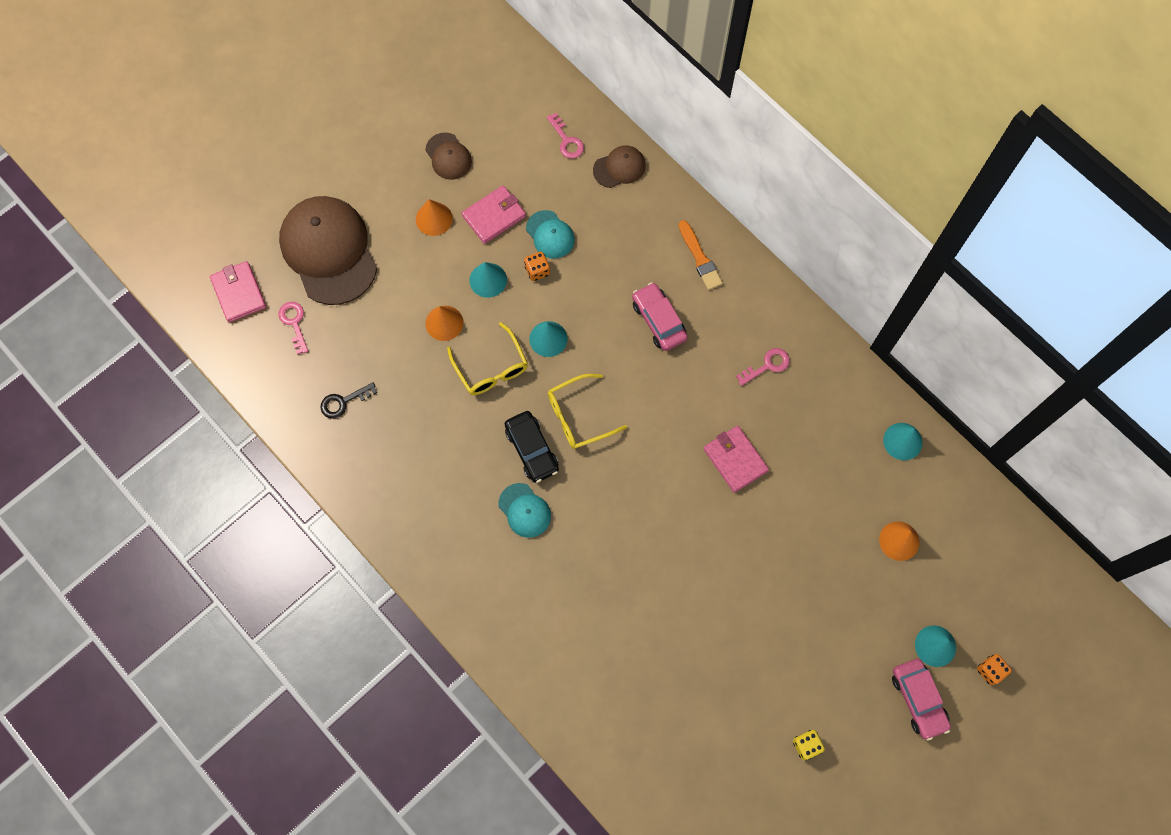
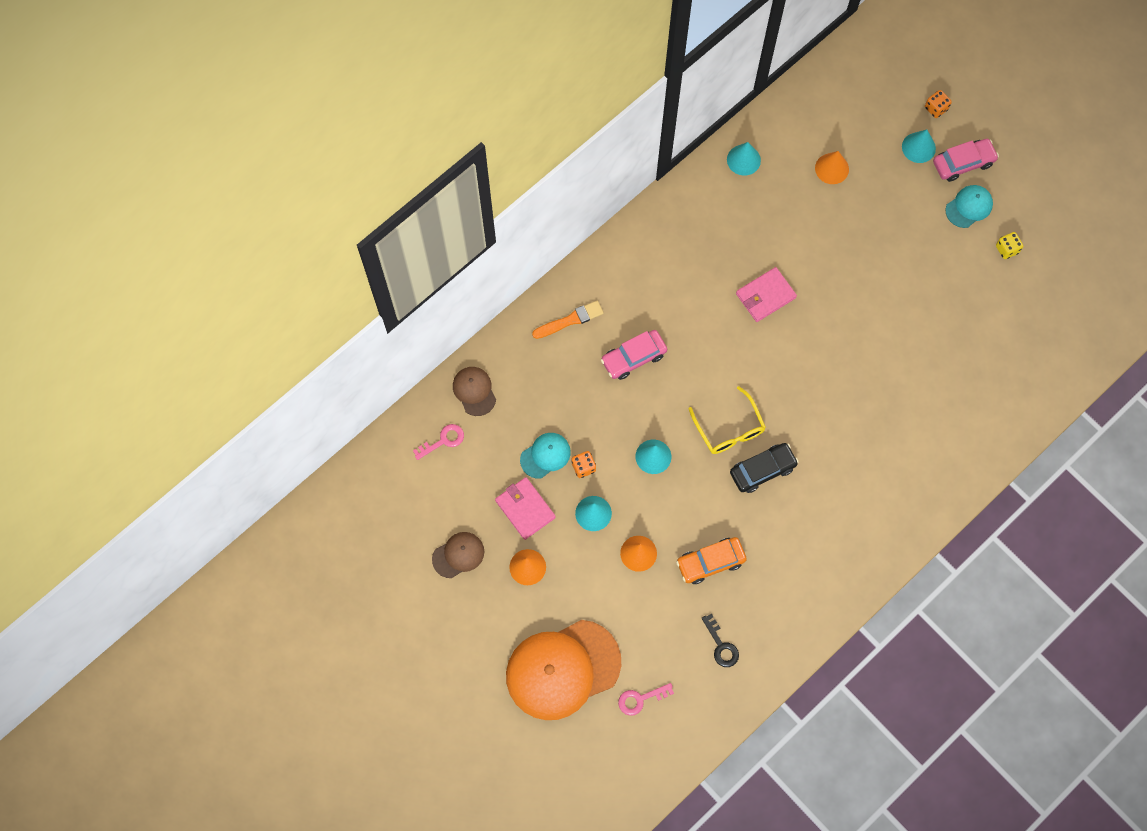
camera: 90 degrees left, 0 degrees up
(239, 293) = (608, 758): pink wallet -> none
(329, 251) = (562, 669): brown cap -> orange cap
(432, 393) = (710, 562): none -> orange car
(491, 368) = (683, 508): yellow glasses -> none
(524, 510) = (820, 475): turquoise cap -> turquoise cap (969, 207)
(767, 365) = (676, 265): pink key -> none

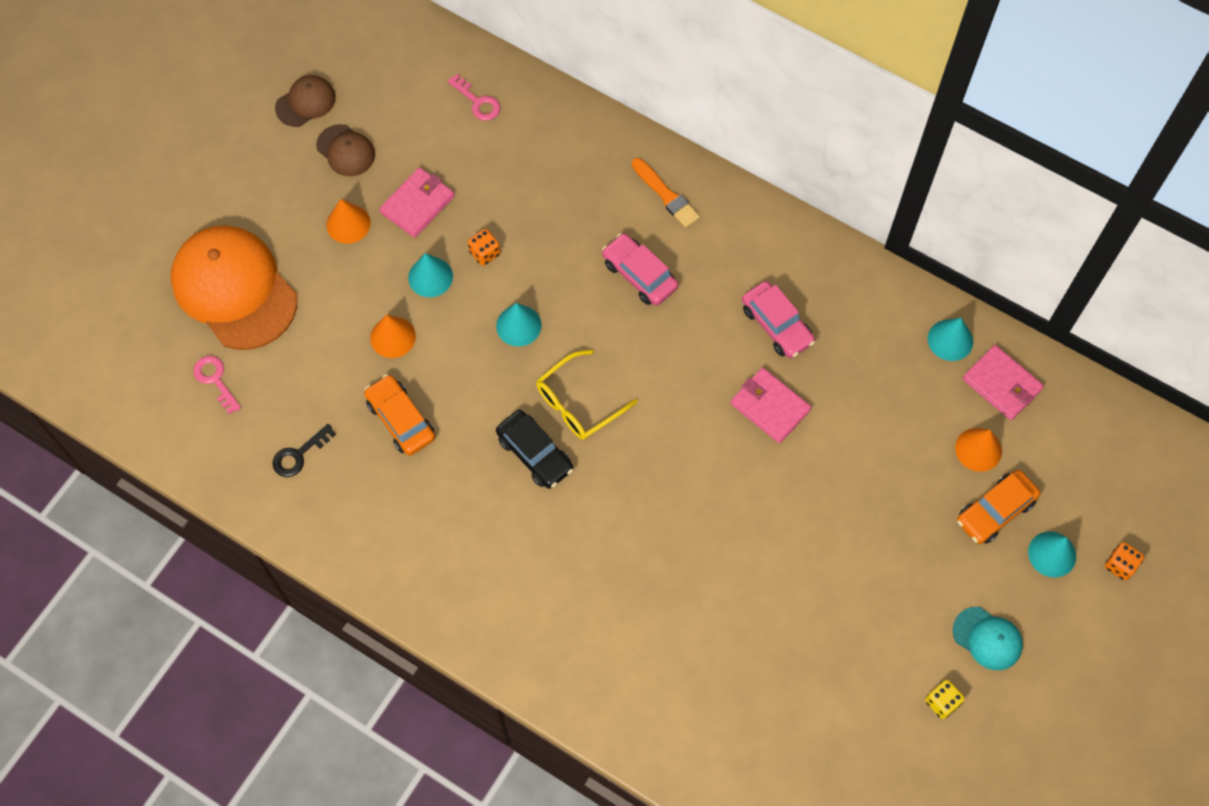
camera: 75 degrees right, 5 degrees down
(474, 391) = (546, 118): brown cap -> brown cap (305, 102)
(545, 455) = (488, 210): turquoise cap -> none
(786, 137) = (1002, 384): none -> pink wallet
(880, 172) = (995, 511): none -> orange car
(963, 163) = (1051, 618): pink car -> pink car (777, 325)

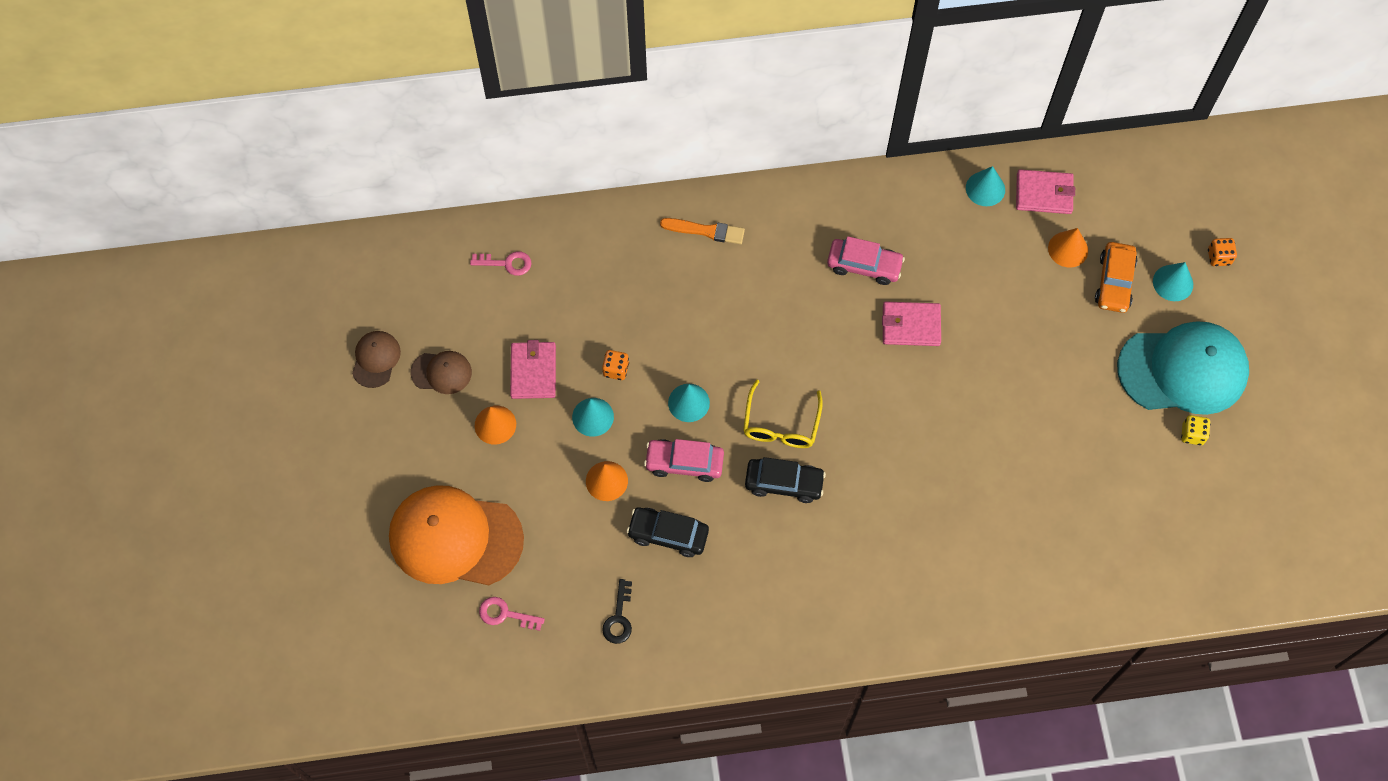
camera: 40 degrees left, 0 degrees up
(400, 420) = (668, 534): orange car -> black car
(639, 275) = (739, 302): pink car -> pink car (684, 463)
(987, 638) = (1183, 370): turquoise cap -> turquoise cap, size x2.14

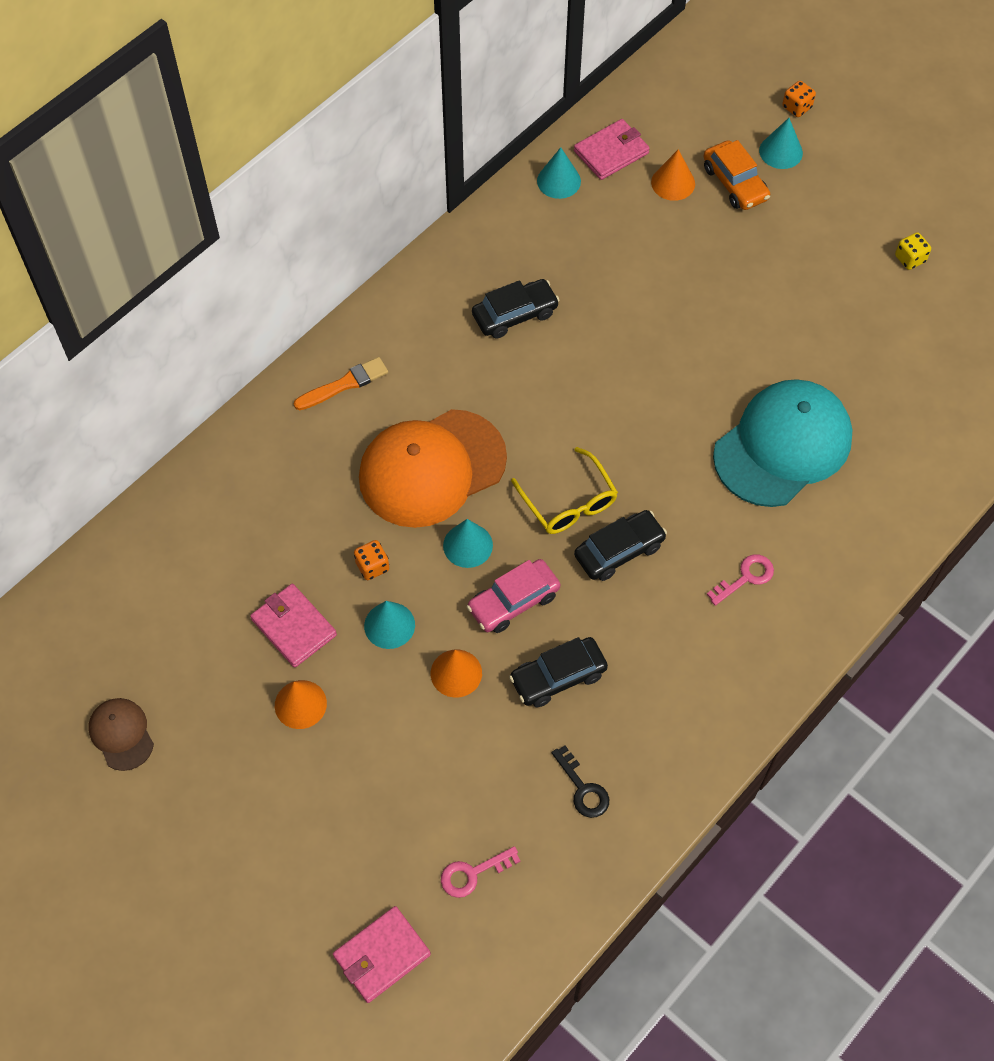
camera: 40 degrees left, 5 degrees down
(441, 372) = (201, 696): brown cap -> none
(455, 538) = (357, 841): orange cap -> orange cap (432, 468)
(507, 263) = (176, 547): pink key -> pink key (746, 577)
(864, 265) = (515, 314): pink car -> black car
(910, 325) = (602, 336): pink wallet -> pink wallet (381, 955)
(1183, 370) = (854, 214): turquoise cap -> turquoise cap (783, 446)

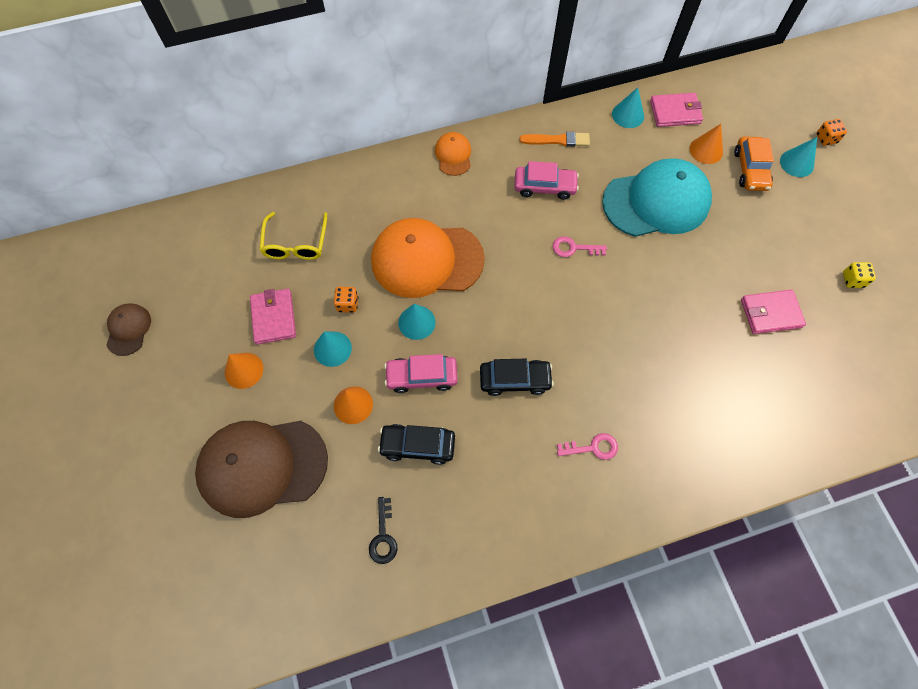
camera: 30 degrees right, 5 degrees up
(344, 384) = (407, 179): orange brush -> orange brush (557, 140)
(381, 328) = (453, 155): none -> orange cap
(381, 955) = (176, 574): pink wallet -> pink wallet (770, 313)
(397, 793) = (262, 466): none -> brown cap
(472, 874) = (271, 553): pink key -> pink key (573, 248)
(515, 314) = (544, 187): black car -> pink car
(569, 502) = (501, 328): yellow glasses -> yellow glasses (296, 244)
(783, 446) = (677, 366): turquoise cap -> turquoise cap (656, 202)

